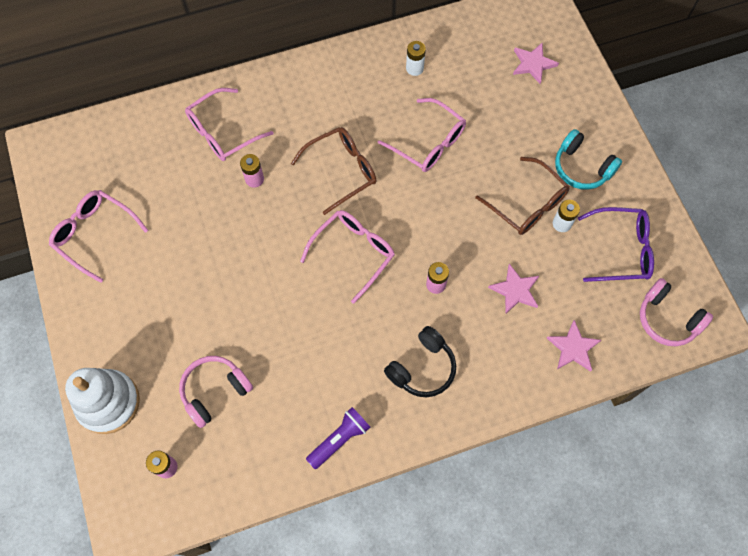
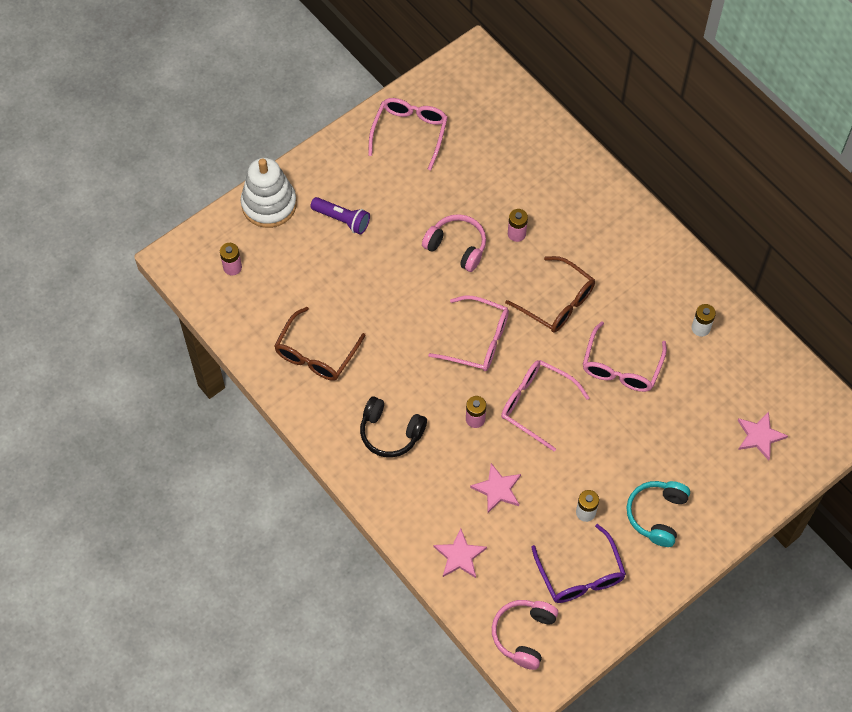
camera: 70 degrees right, 5 degrees down
(215, 391) = (307, 278): pink headphones -> pink headphones (457, 247)
(223, 132) = (553, 190): pink glasses -> pink glasses (536, 404)
(339, 439) = (302, 387): purple flashlight -> purple flashlight (342, 220)
(527, 204) = (593, 475): brown glasses -> brown glasses (316, 354)

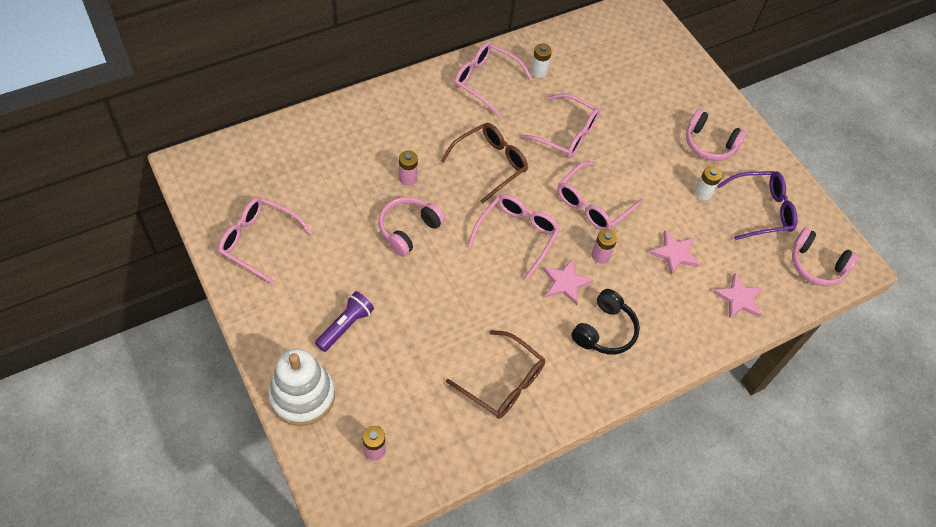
camera: 85 degrees left, 5 degrees down
(657, 515) = (709, 144): turquoise headphones -> pink headphones
(667, 279) = (485, 81): none -> pink glasses
(759, 436) = (645, 60): pink star -> pink star (565, 283)

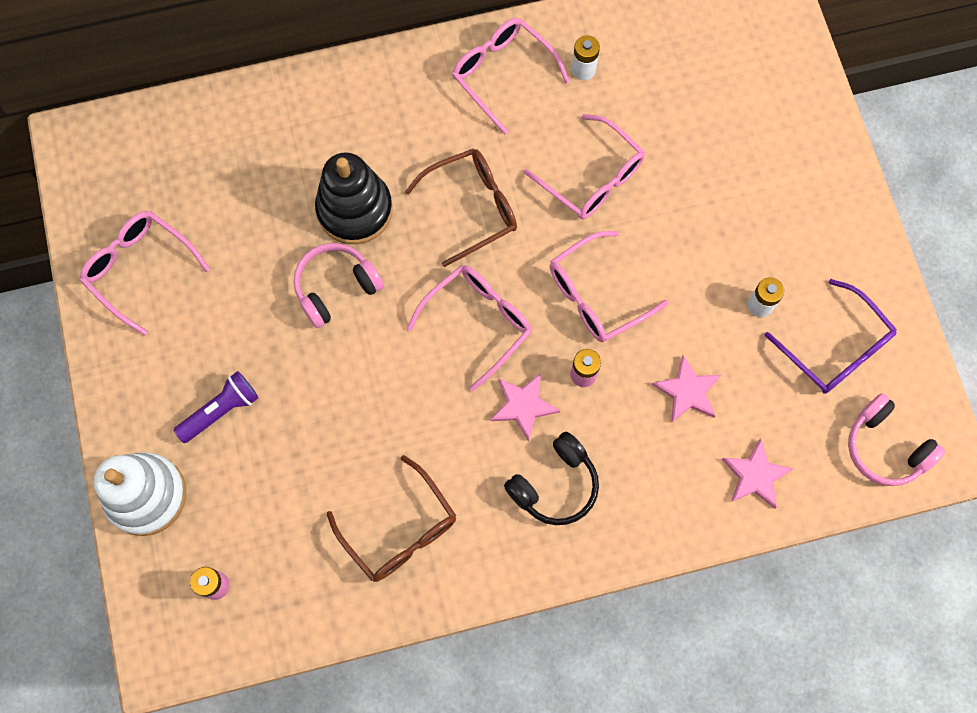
camera: 20 degrees right, 15 degrees up
(408, 178) = (355, 210): pink battery -> black stacking toy
(709, 144) = (796, 229): pink headphones -> none
(761, 210) = (835, 348): purple glasses -> purple glasses turned 45 degrees clockwise

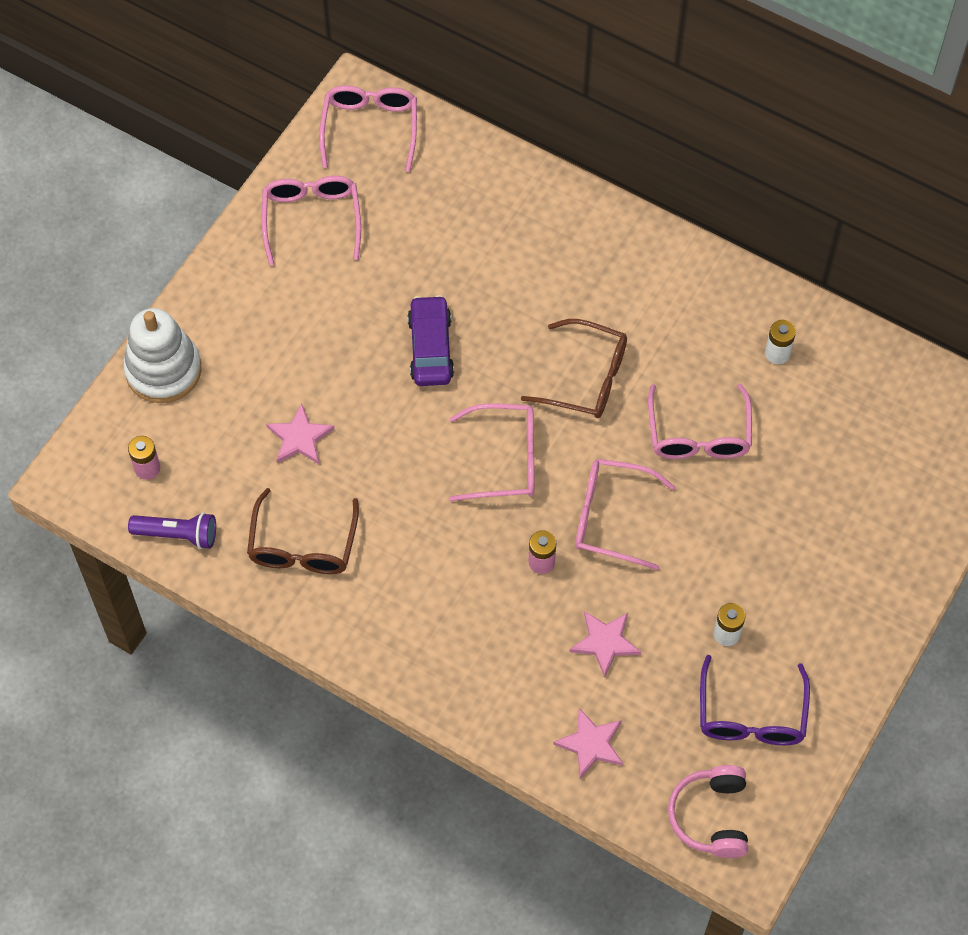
camera: 45 degrees right, 10 degrees down
(221, 410) = (268, 360): purple flashlight -> purple flashlight (178, 534)
(336, 288) = (431, 348): pink headphones -> purple car
(355, 210) = (500, 307): black stacking toy -> none
(502, 74) = (711, 305): pink glasses -> pink glasses (370, 128)
(523, 405) = (475, 543): pink star -> pink star (300, 438)
(555, 485) = (440, 616): black headphones -> none

